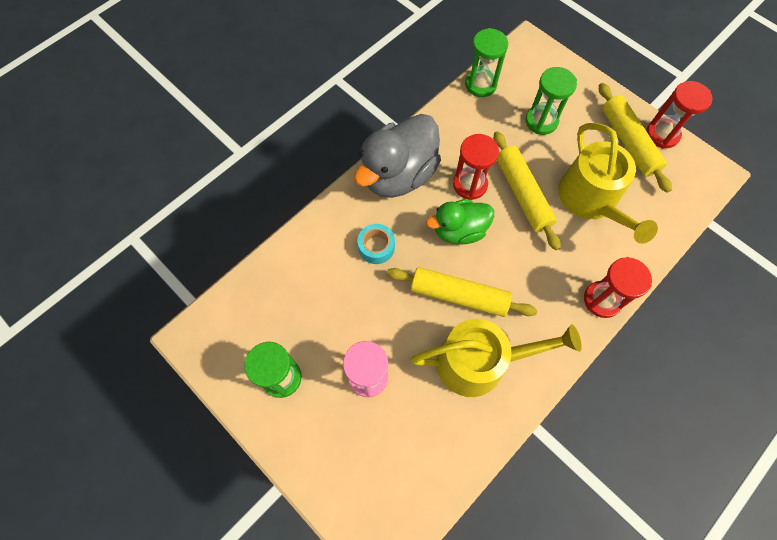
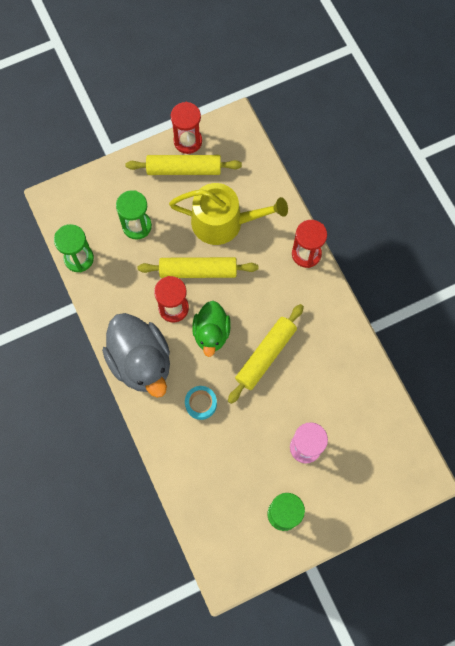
camera: 70 degrees left, 5 degrees up
(479, 361) = (321, 361): yellow watering can -> none

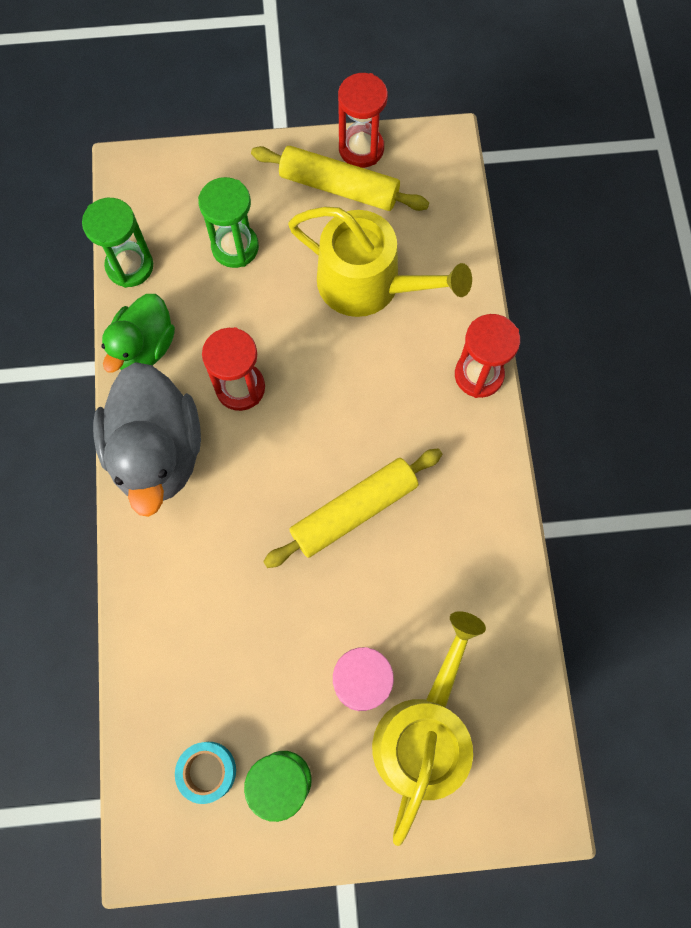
camera: 20 degrees right, 0 degrees up
(198, 271) = (300, 344): yellow rolling pin -> none
(201, 404) = (222, 551): turquoise tape -> turquoise tape (207, 771)
(211, 333) = (283, 446): green duck -> green duck (144, 347)
(349, 462) = (424, 733): none -> yellow watering can

